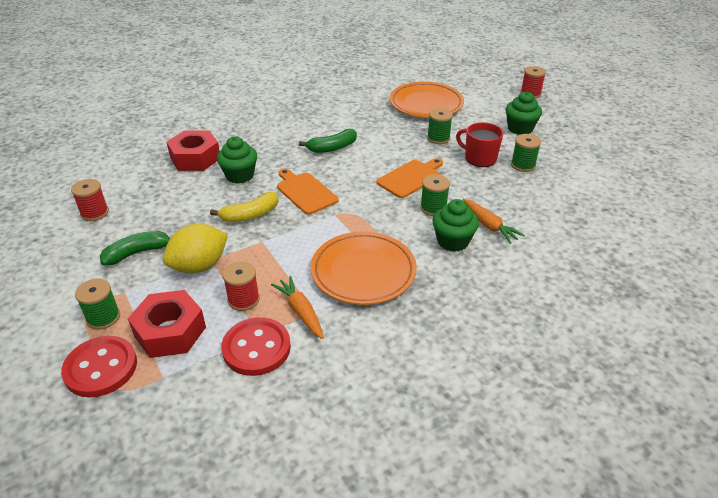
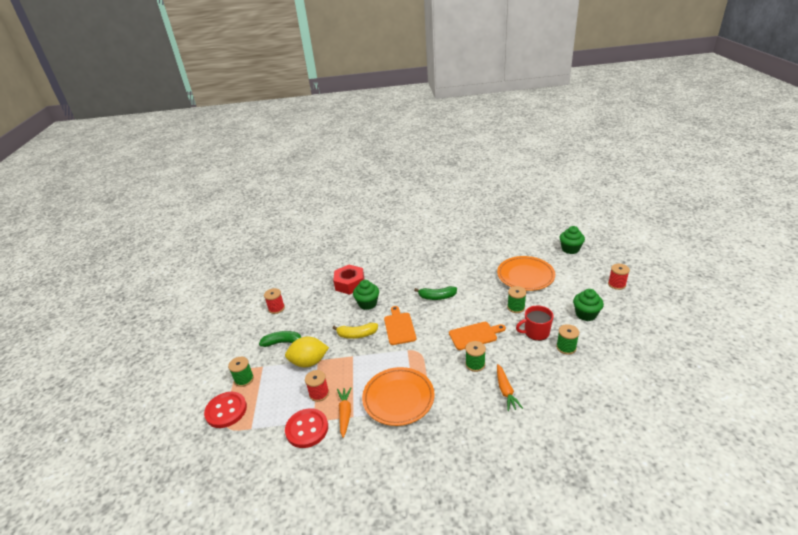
camera: 30 degrees right, 5 degrees down
(170, 331) = (270, 401): red nut -> none
(453, 241) = (471, 395): green cupcake -> green cupcake (570, 249)
(479, 158) = (536, 332): red mug -> red mug turned 75 degrees counterclockwise

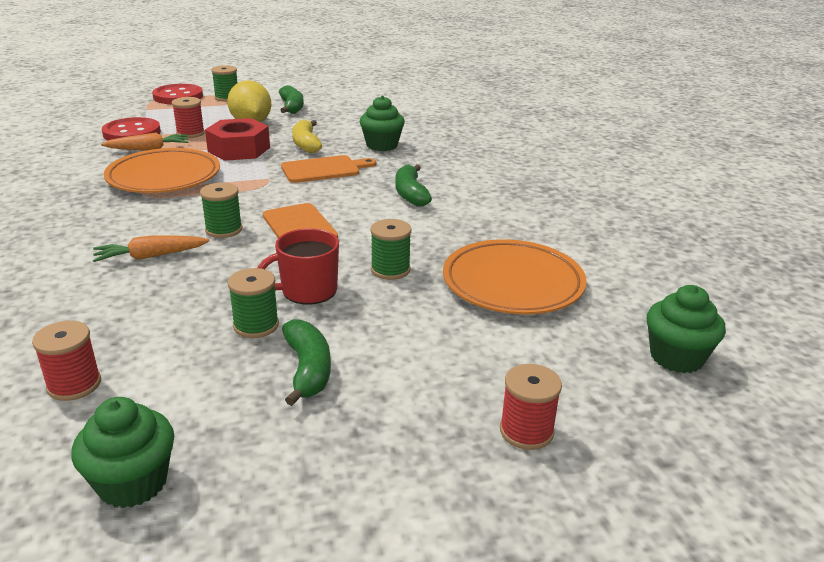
camera: 75 degrees right, 5 degrees down
(276, 308) = (363, 97): red spool -> red spool (74, 385)
(350, 284) = (431, 131): red nut -> red nut (239, 149)
(536, 332) = (308, 291): red mug -> red mug turned 90 degrees counterclockwise
(586, 314) = (375, 362): green cupcake -> green cupcake (133, 483)
(594, 332) = (308, 369): none -> green banana

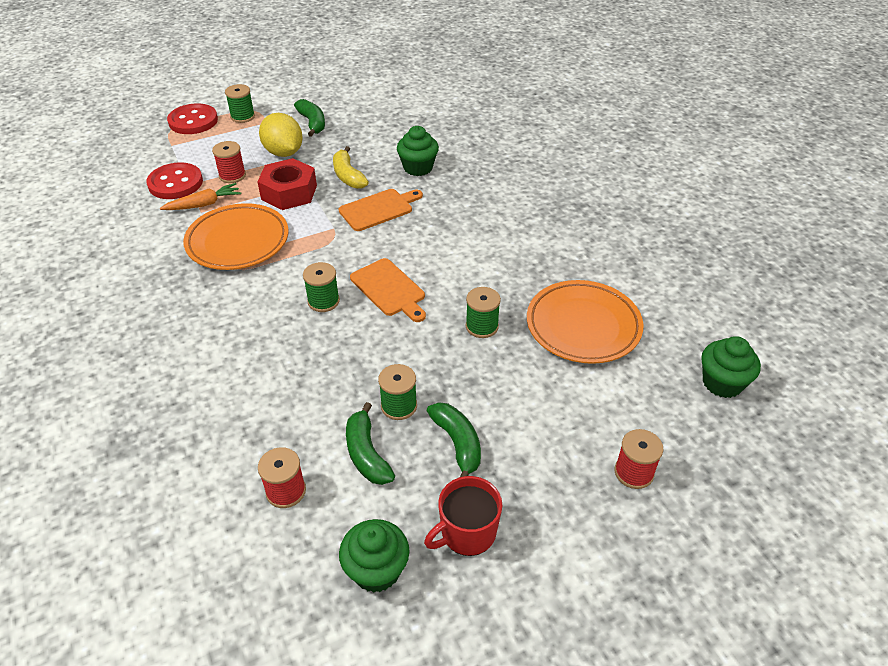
camera: 10 degrees left, 15 degrees up
(150, 256) = (275, 344): orange carrot -> none
(308, 291) = (424, 361): red mug -> red mug (467, 532)
(410, 194) = (466, 230): green banana -> green banana (366, 454)

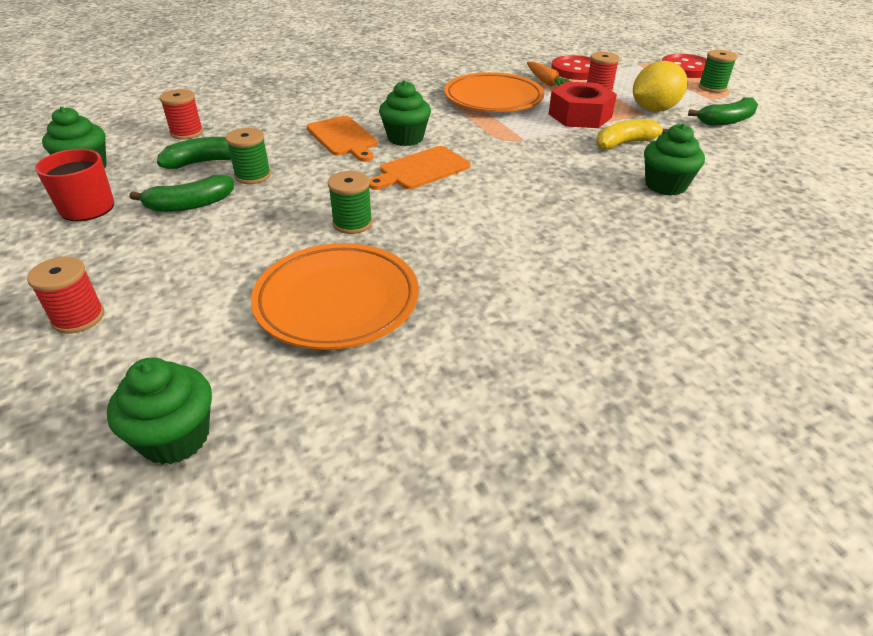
camera: 90 degrees right, 5 degrees down
(323, 301) = (405, 138): green spool -> green cupcake
(378, 209) = (565, 162): orange cutting board -> orange cutting board (343, 138)

